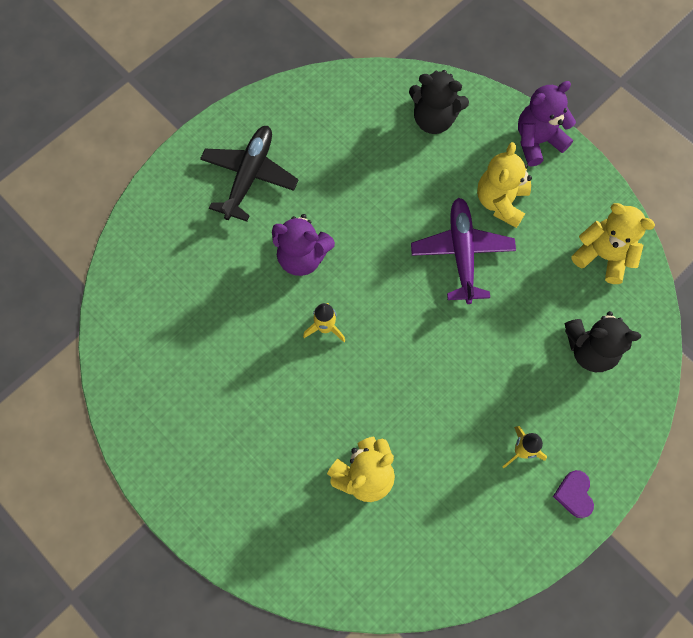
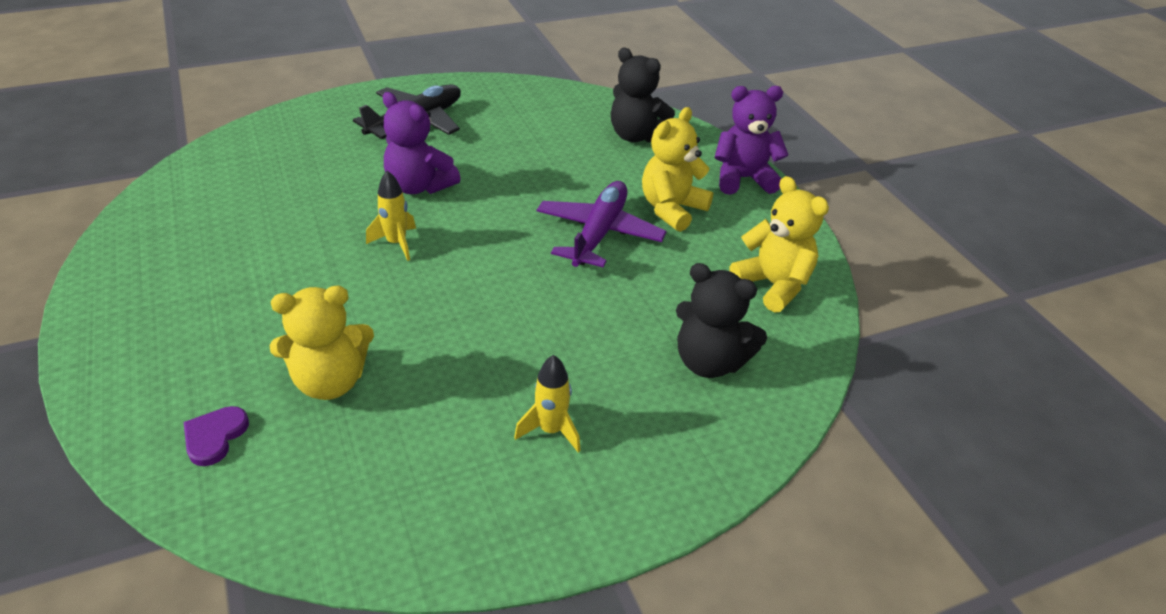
camera: 20 degrees right, 30 degrees down
(574, 494) = (597, 506): purple heart -> purple heart (215, 436)

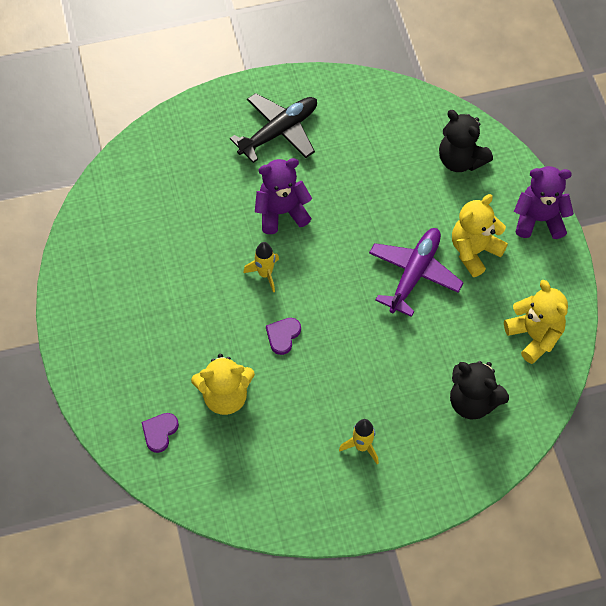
camera: 10 degrees right, 20 degrees up
(419, 186) = (281, 212): purple teddy bear -> purple teddy bear turned 120 degrees clockwise
(422, 305) = (283, 336): none -> purple heart

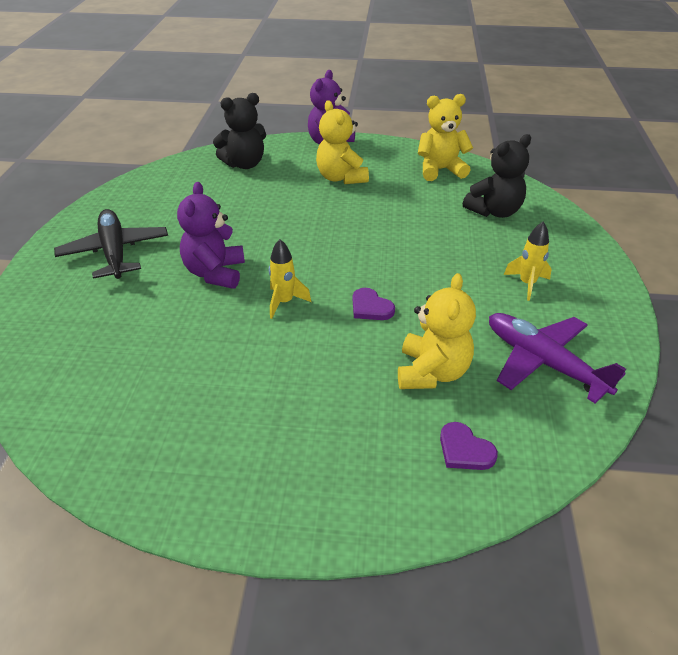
camera: 70 degrees left, 20 degrees down
(414, 274) = (345, 211): purple plane -> purple plane (543, 362)

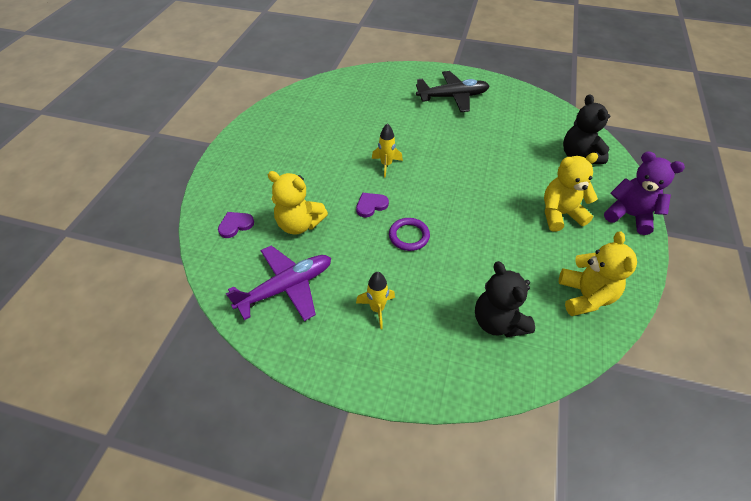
camera: 100 degrees right, 10 degrees up
(215, 273) = (423, 137): purple teddy bear -> none
(412, 271) = (409, 236): none -> purple ring

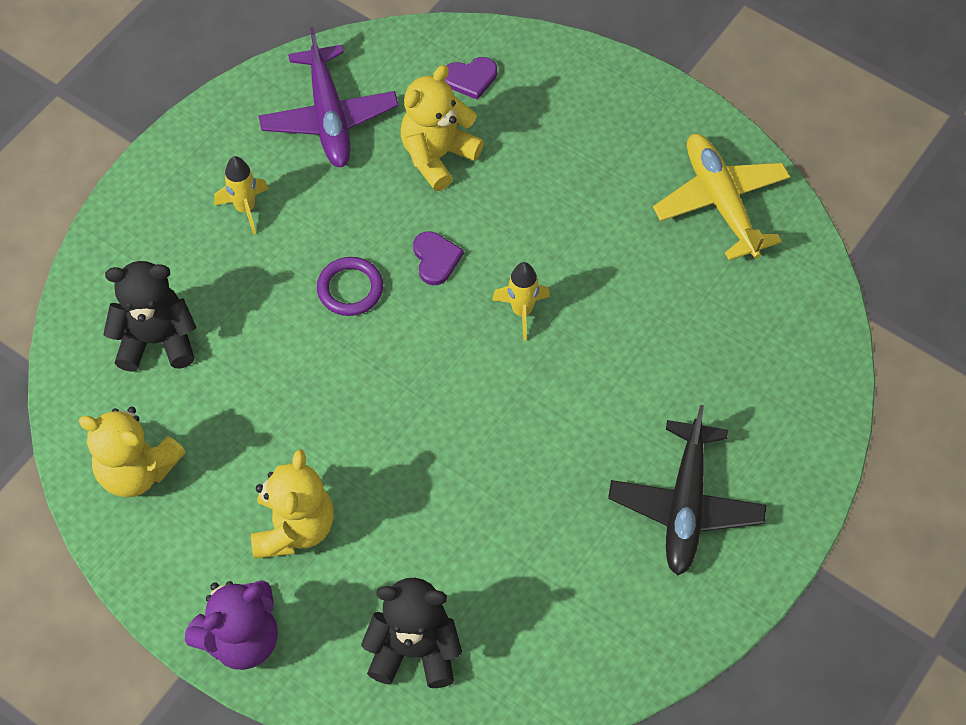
camera: 110 degrees right, 10 degrees up
(235, 225) = (470, 78): purple heart -> purple heart turned 90 degrees clockwise
(291, 115) = (721, 202): none -> yellow plane

